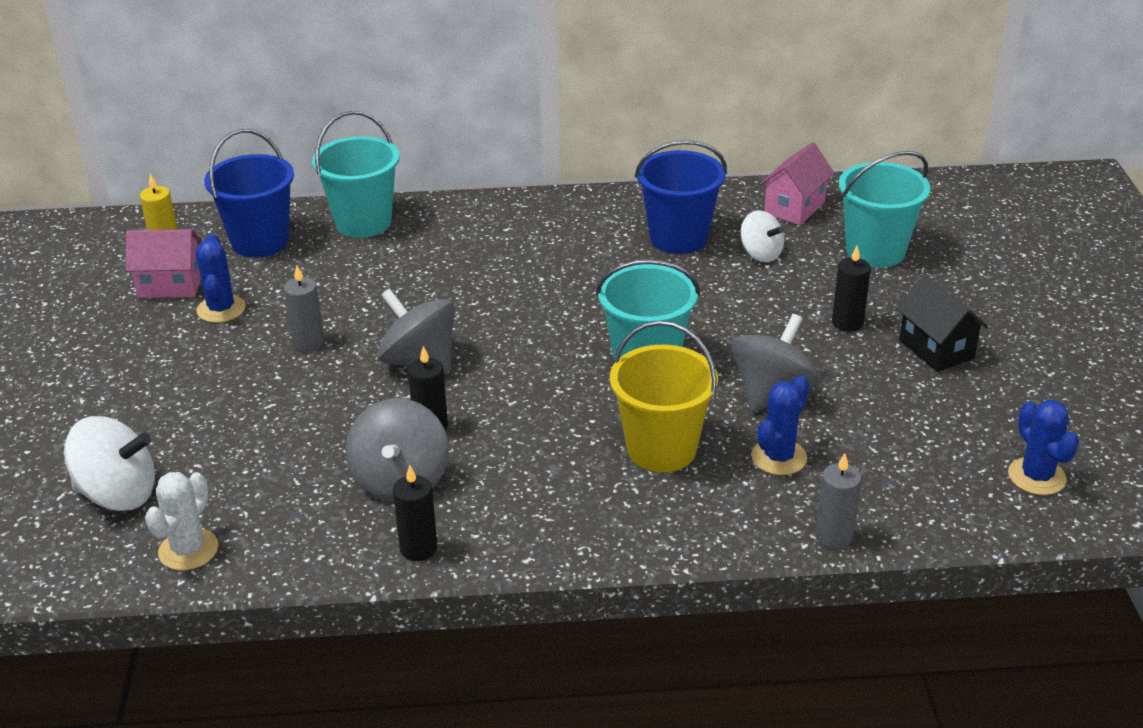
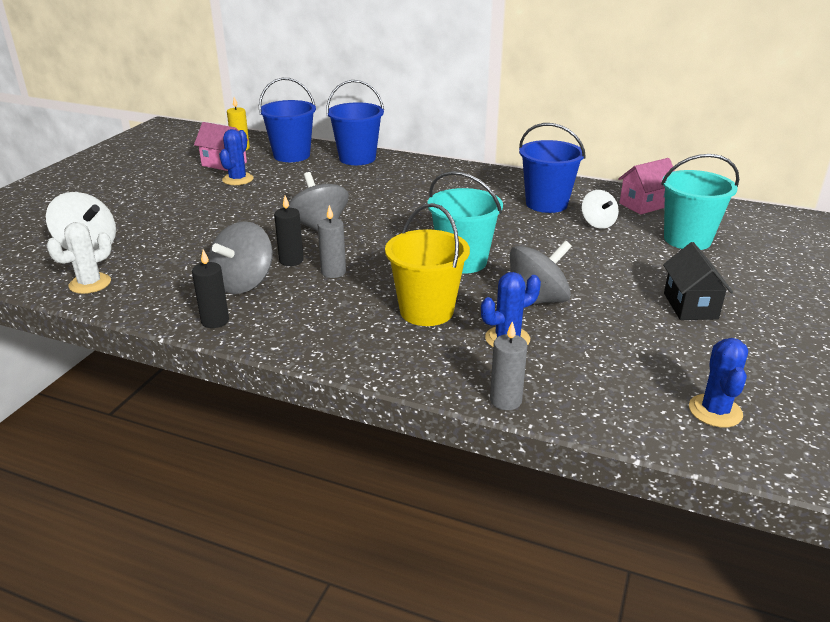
camera: 25 degrees right, 5 degrees down
(308, 343) = (267, 204): grey candle -> grey candle (333, 272)
(363, 222) = (357, 158): turquoise bucket -> blue bucket
(847, 323) = (630, 274): black candle -> none

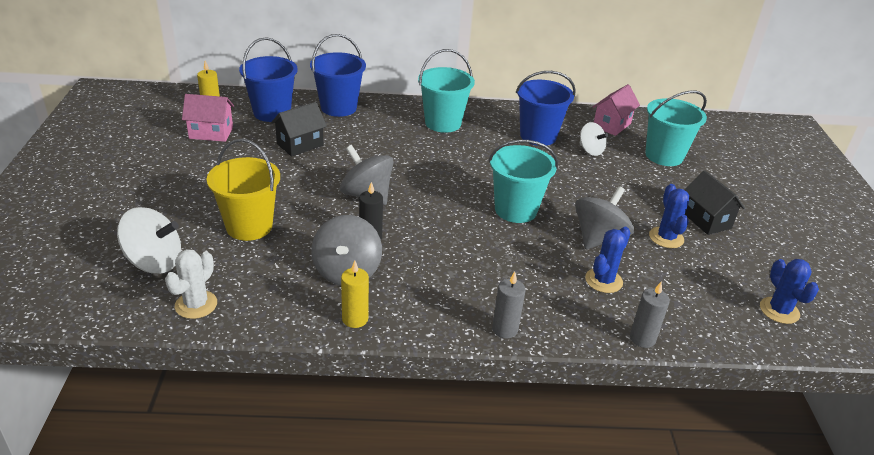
camera: 25 degrees left, 5 degrees up
(215, 321) = (355, 319): black candle -> yellow candle
(238, 179) = (241, 150): blue cactus -> blue cactus (666, 238)
(294, 181) = (300, 145): none -> black house
(333, 272) = (417, 243): grey candle -> grey candle (505, 329)
(426, 311) = (524, 267): yellow bucket -> yellow bucket (249, 226)
(451, 181) = (443, 123): none -> turquoise bucket

